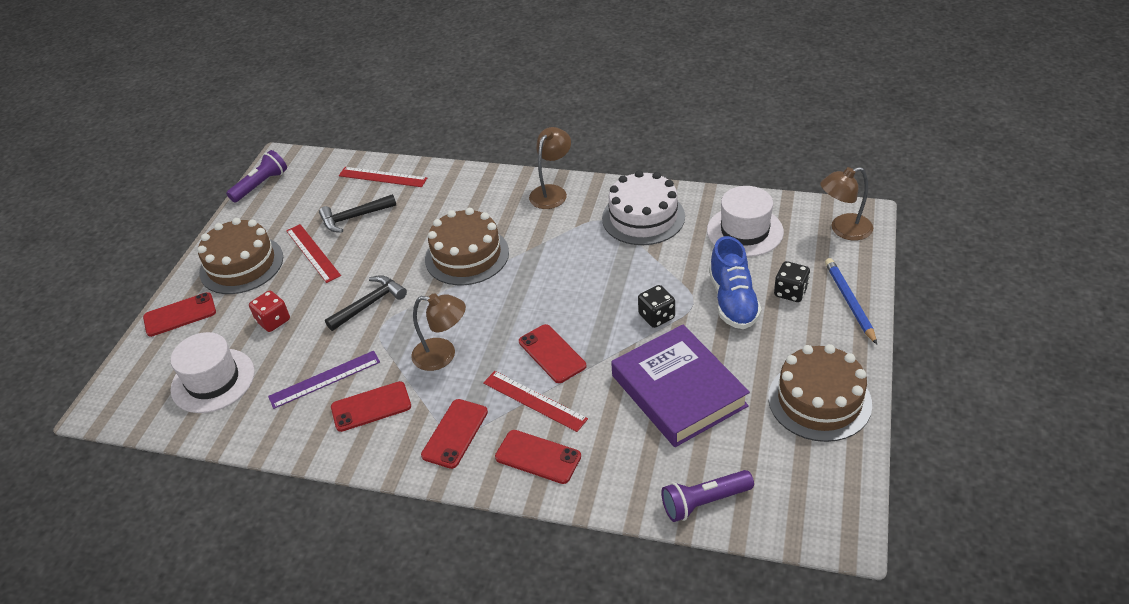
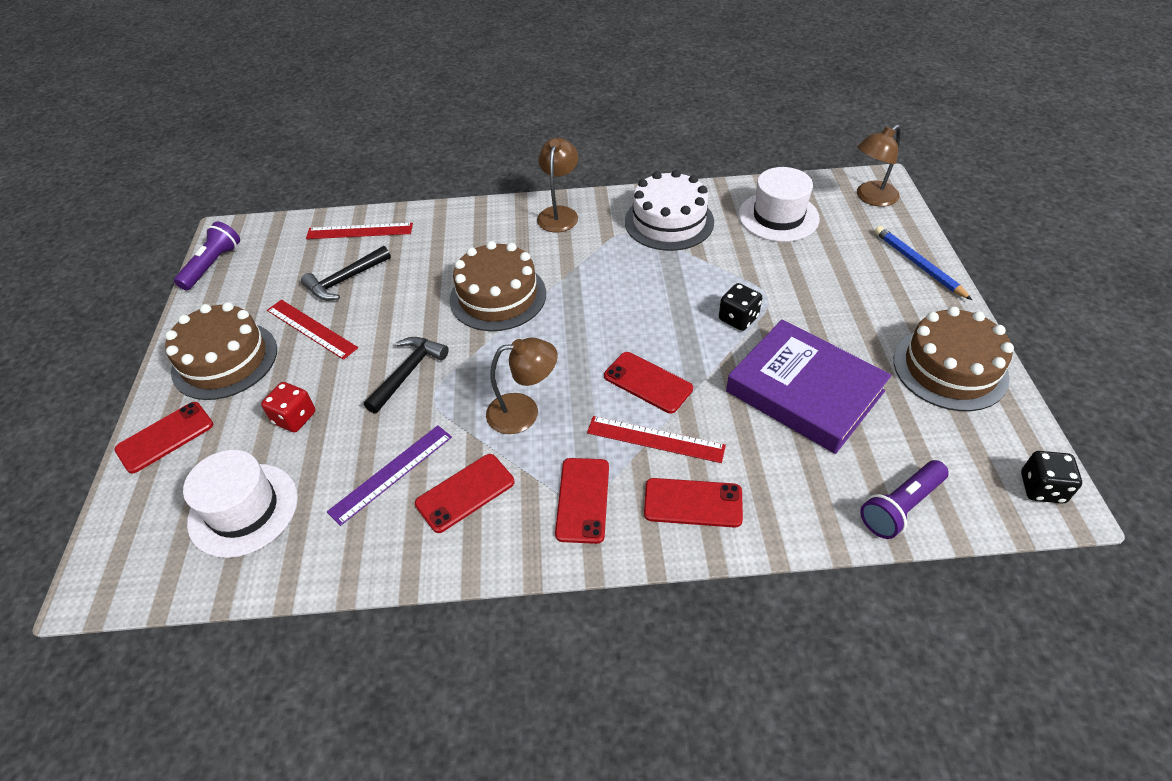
camera: 20 degrees left, 5 degrees up
(733, 300) = (806, 286): blue shoe -> none
(790, 292) = (857, 266): black dice -> black dice (1042, 488)

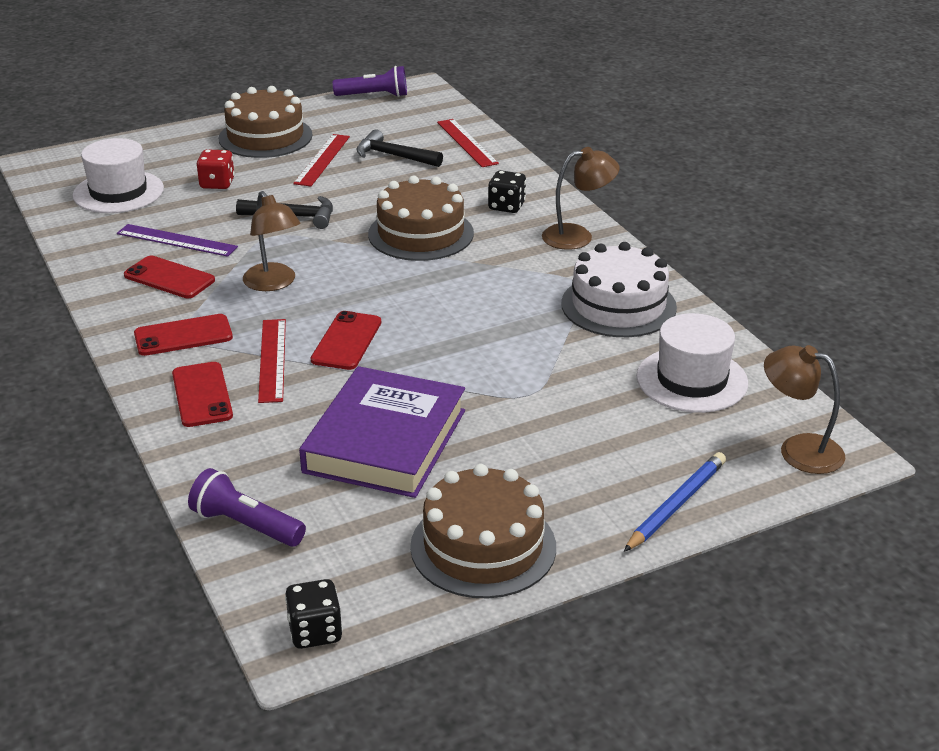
camera: 65 degrees right, 15 degrees down
(165, 437) = (174, 141): red phone -> none
(738, 318) = (477, 380): black dice -> black dice (506, 206)

